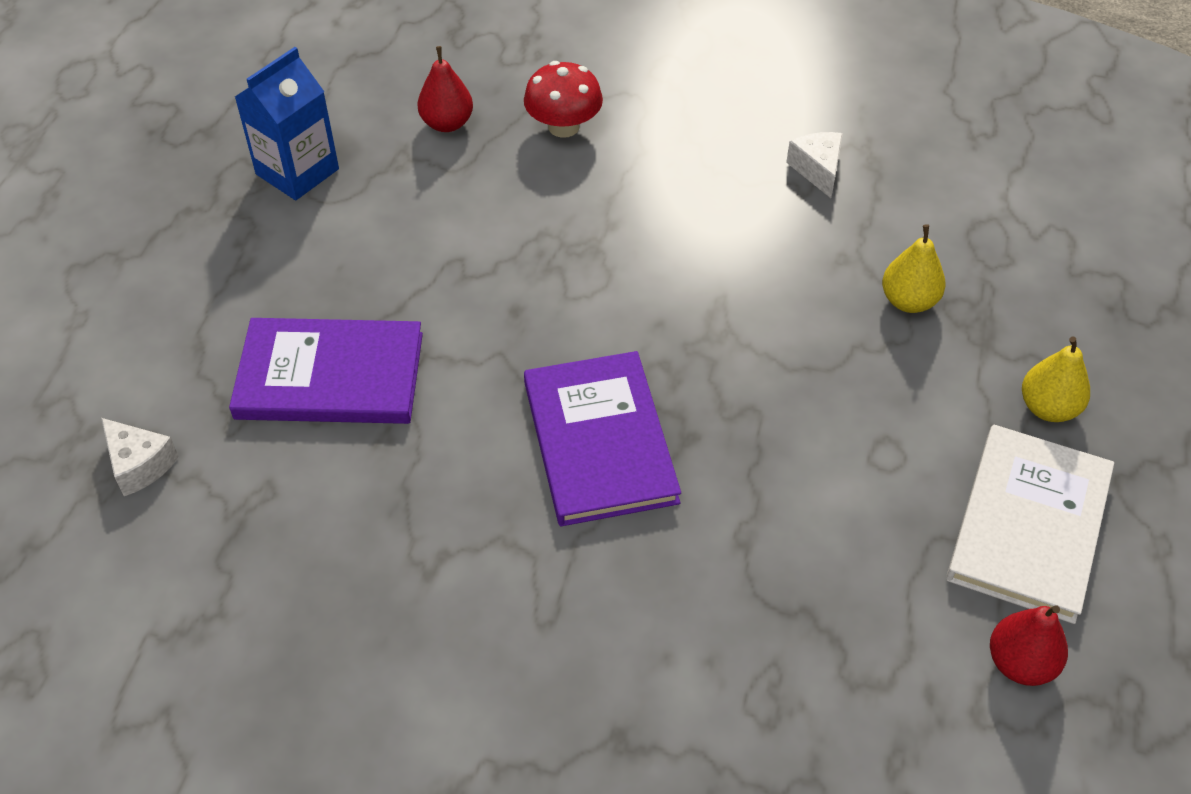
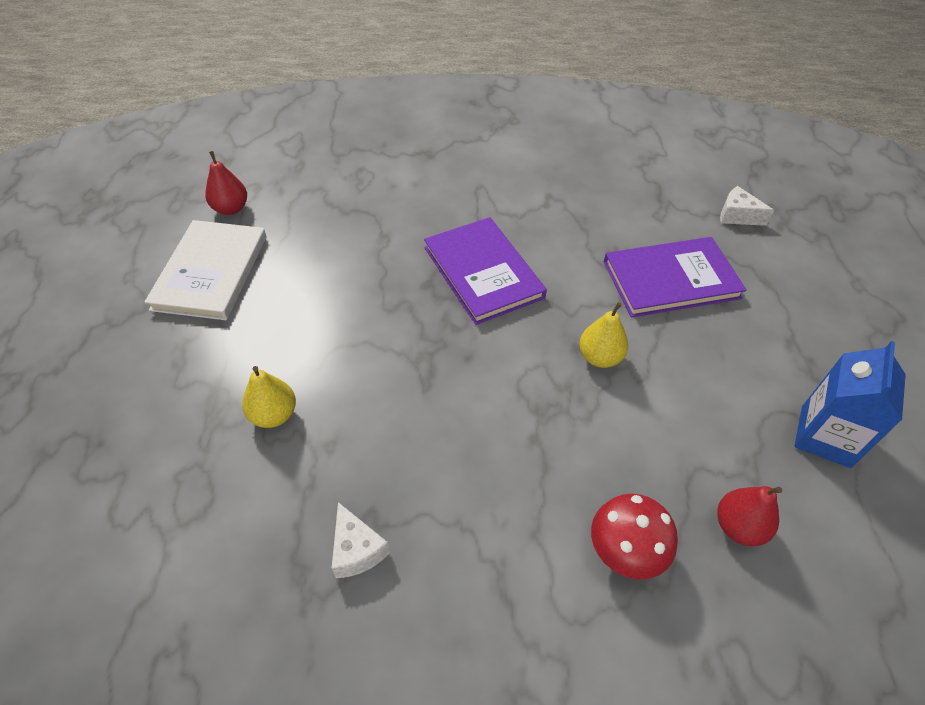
camera: 165 degrees right, 0 degrees up
(1048, 408) = (178, 347): yellow pear -> yellow pear (600, 357)

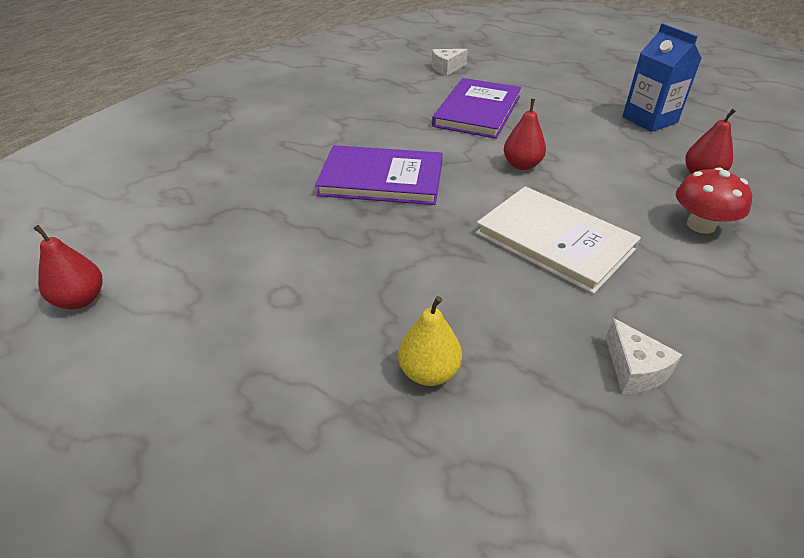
camera: 55 degrees left, 10 degrees down
(211, 272) = (161, 352): white book -> white book (555, 241)
(356, 550) = (634, 370): white cheese -> white cheese turned 60 degrees clockwise
(600, 357) = (522, 165): yellow pear -> red pear

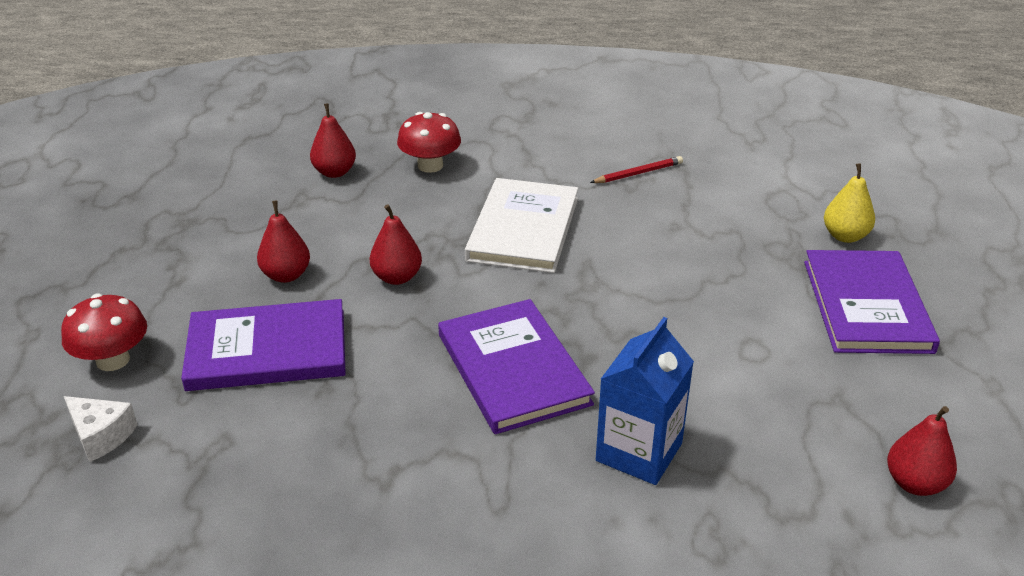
camera: 120 degrees left, 5 degrees down
(250, 421) = (867, 306): none -> purple book
(429, 372) = (736, 247): yellow pear -> yellow pear (845, 236)
(504, 76) = (113, 360): none -> red mushroom
(553, 129) = (286, 275): none -> red pear
(634, 370) = (638, 173): white cheese -> red pencil
(649, 120) = (214, 214): blue carton -> blue carton (639, 452)

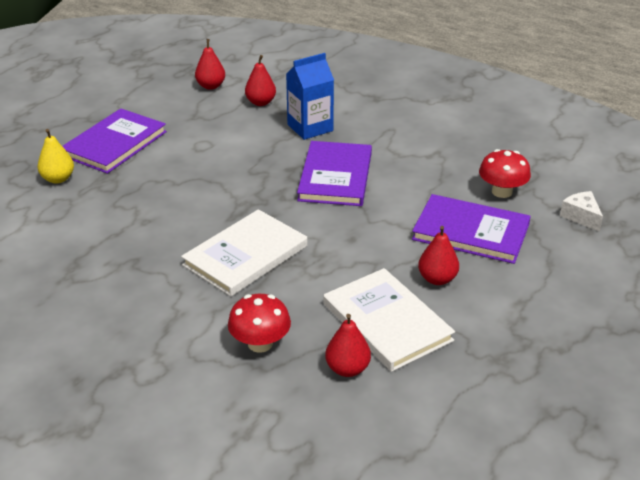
camera: 150 degrees left, 0 degrees up
(113, 360) = (572, 258): red mushroom -> red mushroom (502, 192)
(320, 217) = (386, 322): none -> white book
(397, 277) = (361, 250): red pear -> red pear (260, 102)
(638, 173) = (111, 271): red pencil -> none

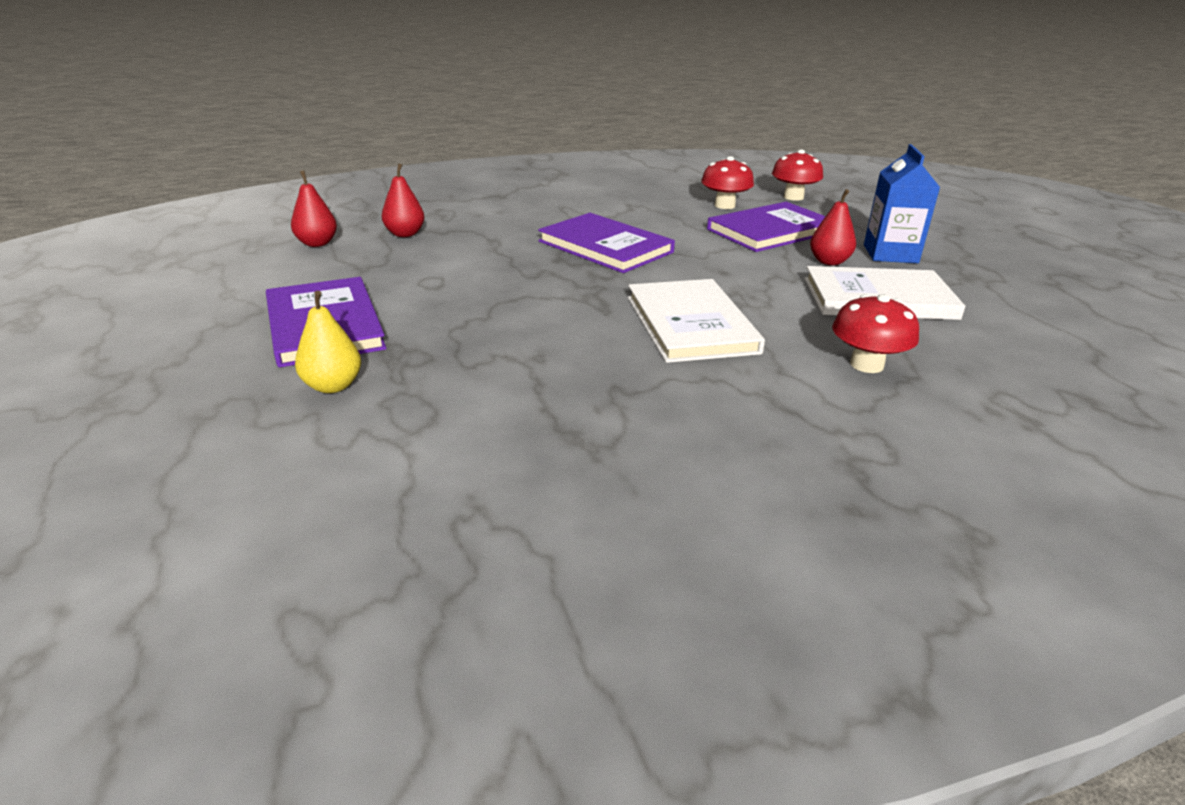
camera: 55 degrees left, 5 degrees down
(310, 128) = (498, 230): blue carton -> blue carton (890, 254)
(347, 369) = (943, 336): red pear -> none
(581, 217) = (793, 197): white cheese -> red mushroom

